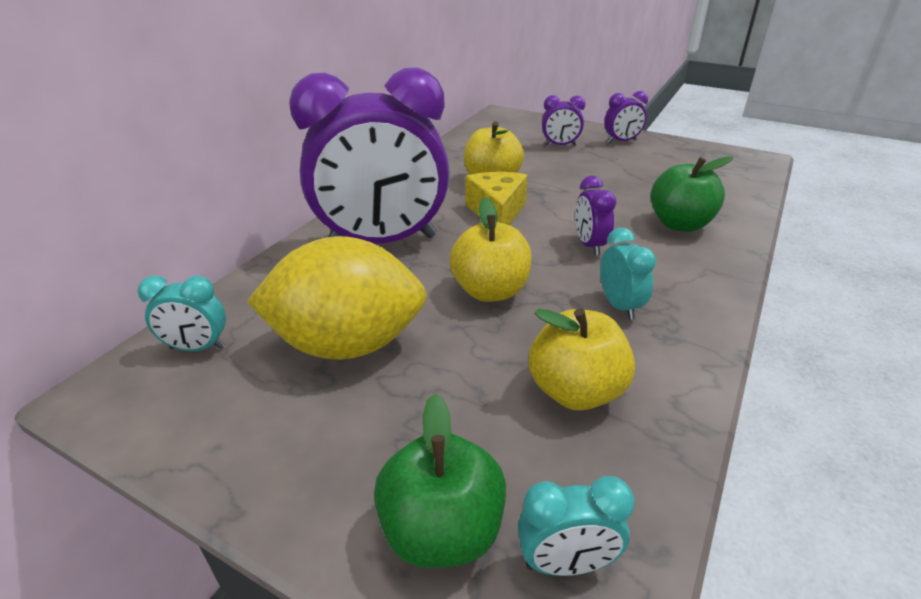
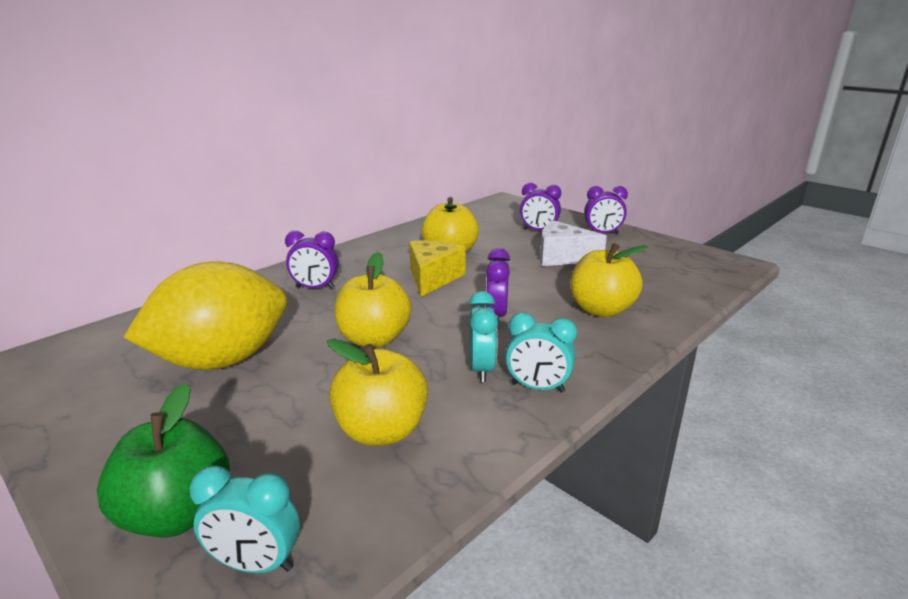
camera: 15 degrees right, 10 degrees down
(197, 348) = (109, 344): turquoise clock -> turquoise clock (537, 388)
(347, 344) = (222, 360): yellow lemon -> yellow lemon turned 45 degrees counterclockwise
(382, 241) = (315, 288): purple clock -> purple clock, size x0.40
(604, 172) = (562, 257): none -> white cheese
(680, 224) = (601, 310): green apple -> yellow apple

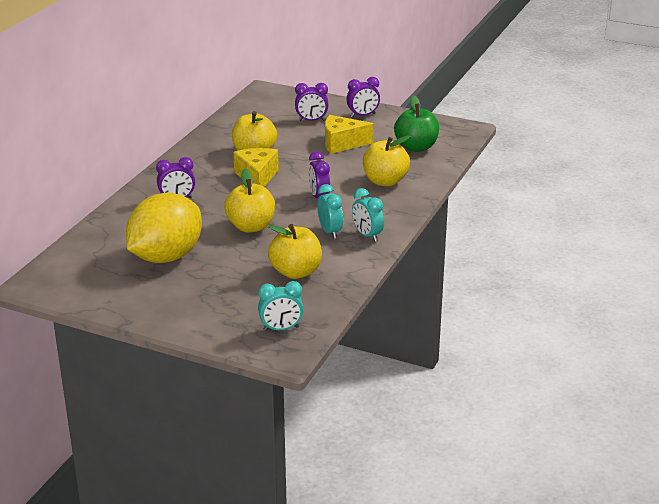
camera: 20 degrees left, 5 degrees up
(177, 514) = (226, 322): green apple -> green apple (416, 147)
(537, 388) = (367, 235): turquoise clock -> turquoise clock turned 60 degrees clockwise
(562, 257) = (342, 143): white cheese -> yellow cheese

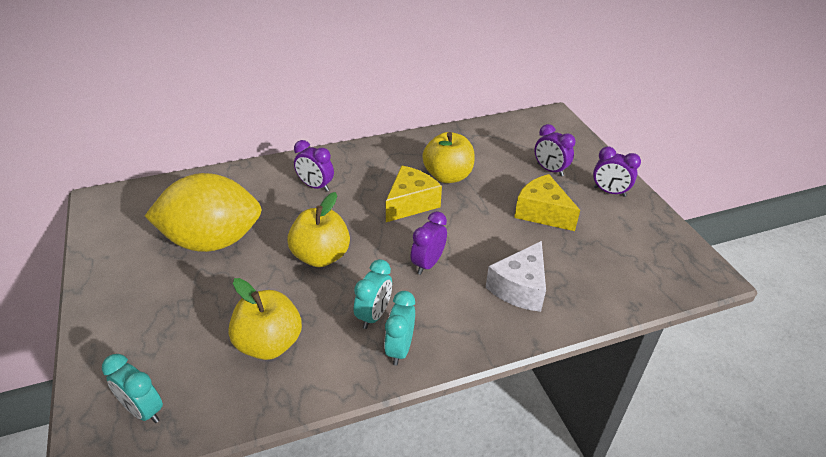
camera: 45 degrees right, 10 degrees up
(385, 181) = (519, 288): yellow apple -> white cheese
(416, 147) = (615, 264): green apple -> none

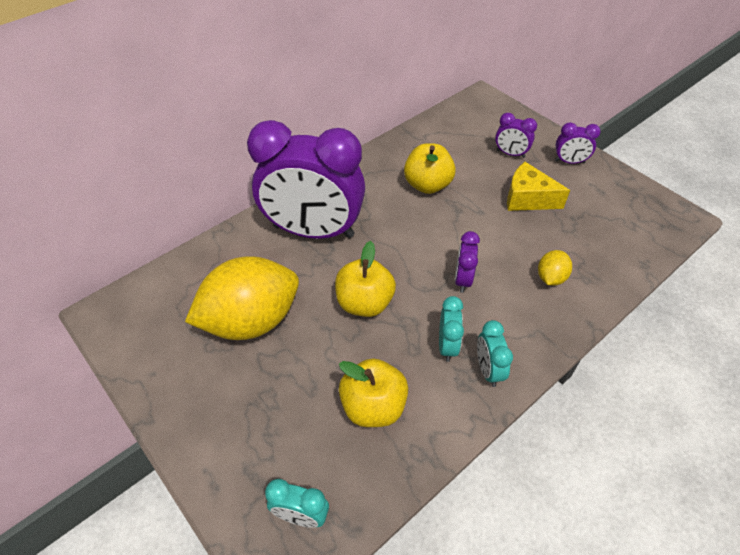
camera: 20 degrees left, 10 degrees up
(315, 186) = (313, 231): purple clock -> purple clock, size x2.48
(411, 203) = (412, 223): yellow cheese -> none
(519, 288) = (550, 277): white cheese -> yellow lemon

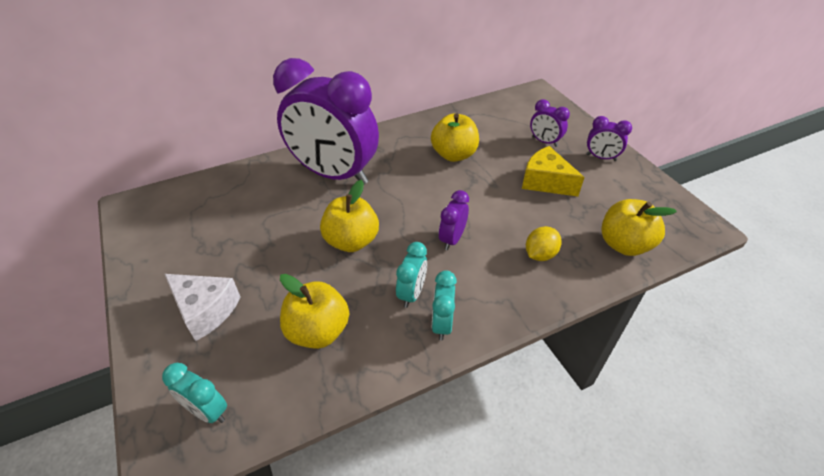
camera: 15 degrees right, 5 degrees down
(248, 413) = (206, 310): none -> white cheese
(251, 321) = (246, 235): yellow lemon -> none
(621, 251) = (624, 244): none -> yellow apple

